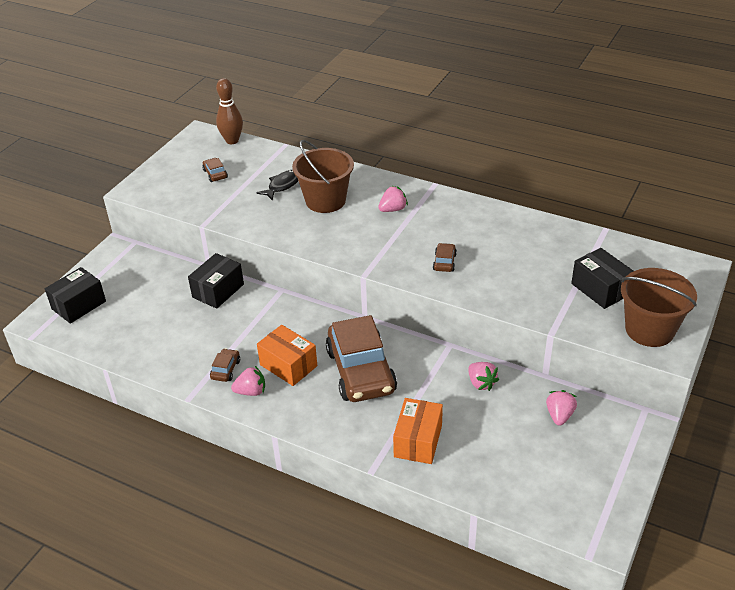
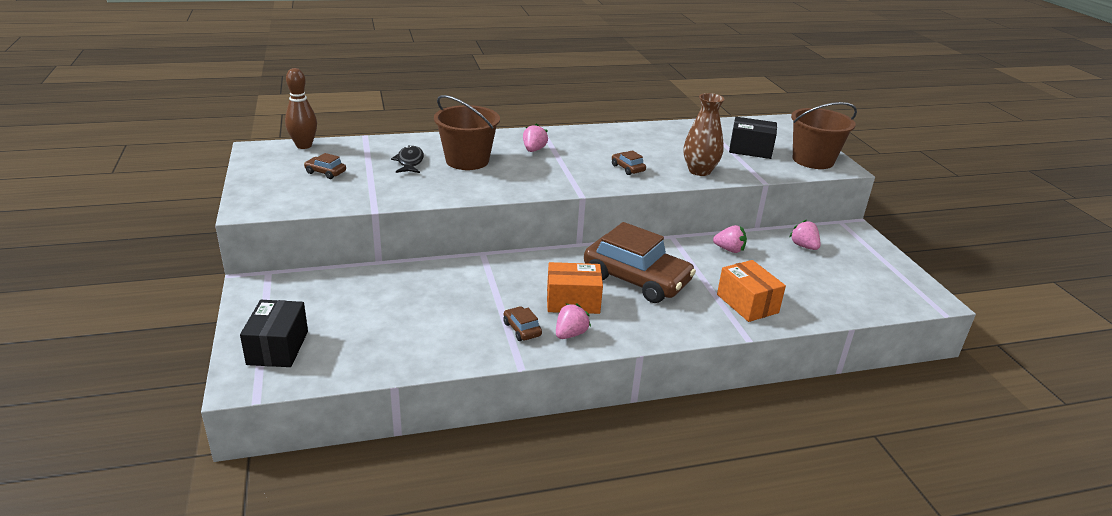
camera: 45 degrees left, 10 degrees down
(218, 291) = (422, 276): black box -> none
(507, 293) = (699, 171): none -> brown vase

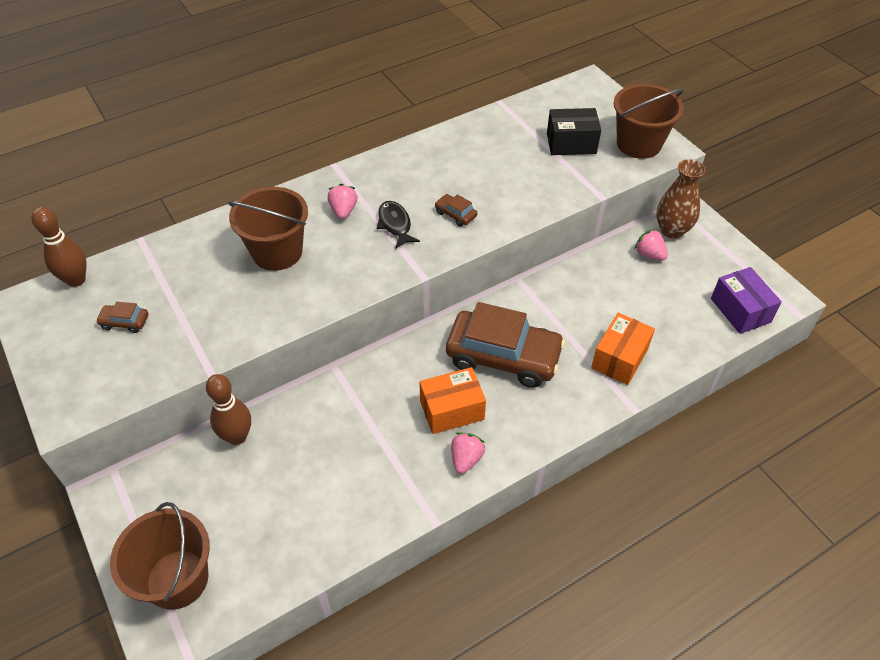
camera: 15 degrees left, 20 degrees up
(278, 347) = (177, 579): black box -> brown bucket
(379, 276) = (237, 436): none -> brown bowling pin
(410, 162) = (213, 273): black fish -> black fish (395, 224)
(522, 329) = (416, 468): brown car -> none
(699, 171) = (531, 197): brown vase -> brown vase (672, 230)
(729, 250) = (579, 282): pink strawberry -> none
(747, 303) = (619, 358): orange box -> orange box turned 75 degrees clockwise
(882, 298) = (740, 310): none -> purple box

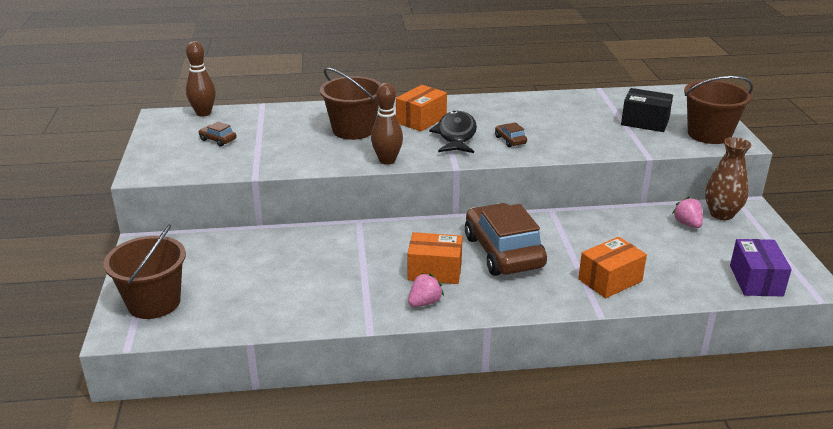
camera: 25 degrees right, 20 degrees down
(237, 436) = (256, 240): brown bowling pin -> brown bowling pin (387, 160)
(343, 211) = (421, 120): pink strawberry -> orange box
(395, 224) = (456, 135): black fish -> black fish, size x1.52
(503, 356) = (503, 252): brown car -> brown car turned 150 degrees counterclockwise

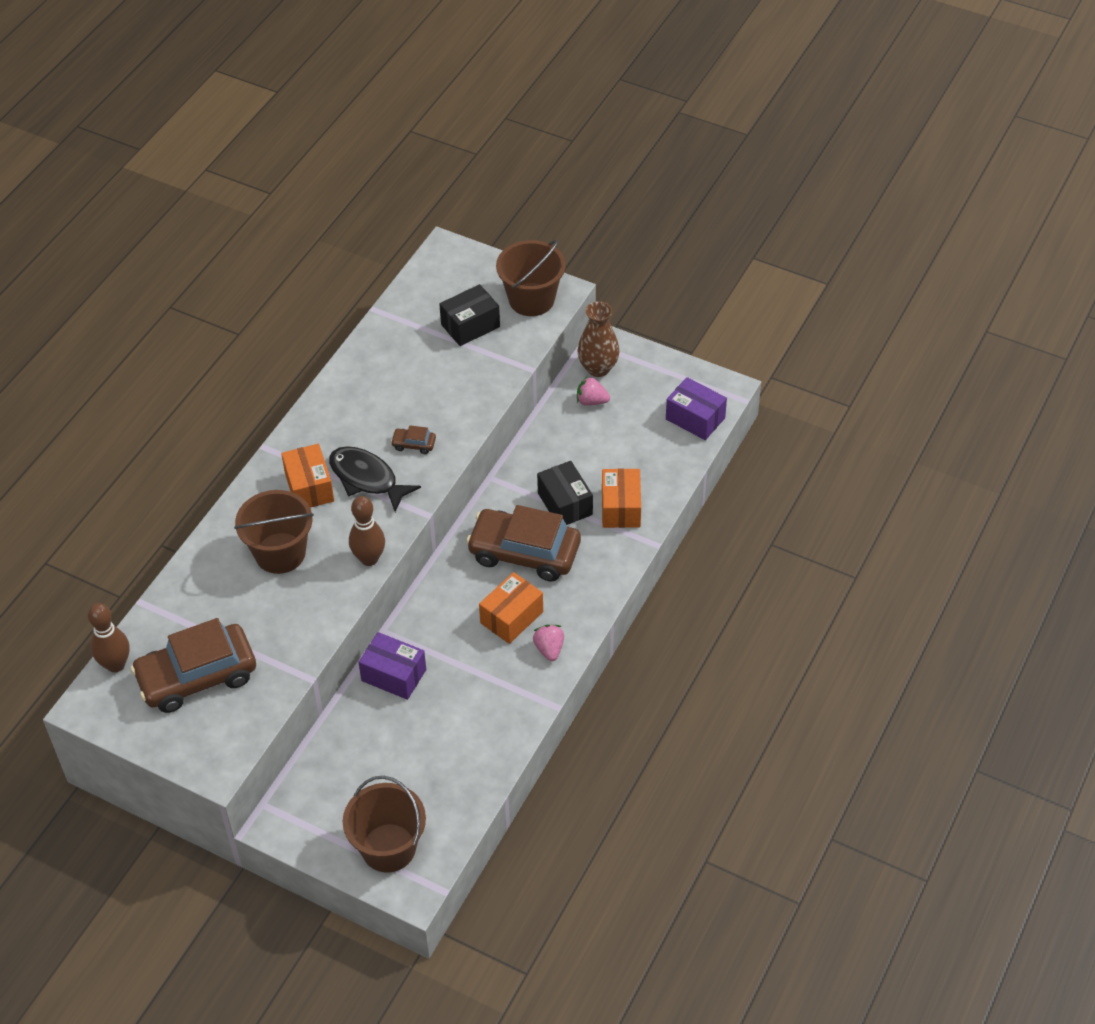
camera: 55 degrees left, 20 degrees up
(218, 140) = (197, 677): brown car -> brown car, size x2.49
(323, 240) = (393, 675): none -> purple box
(574, 251) = (565, 504): none -> black box

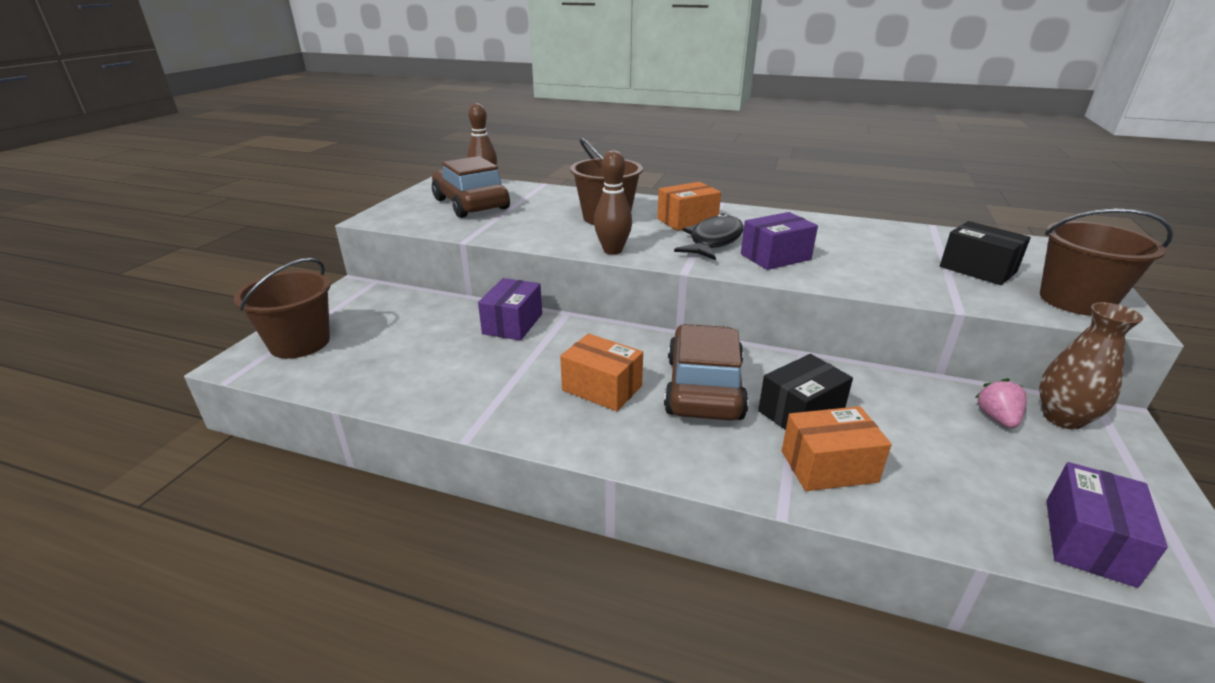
camera: 80 degrees right, 20 degrees down
(414, 444) = (775, 257): brown car -> purple box
(549, 649) = (558, 422): pink strawberry -> none

